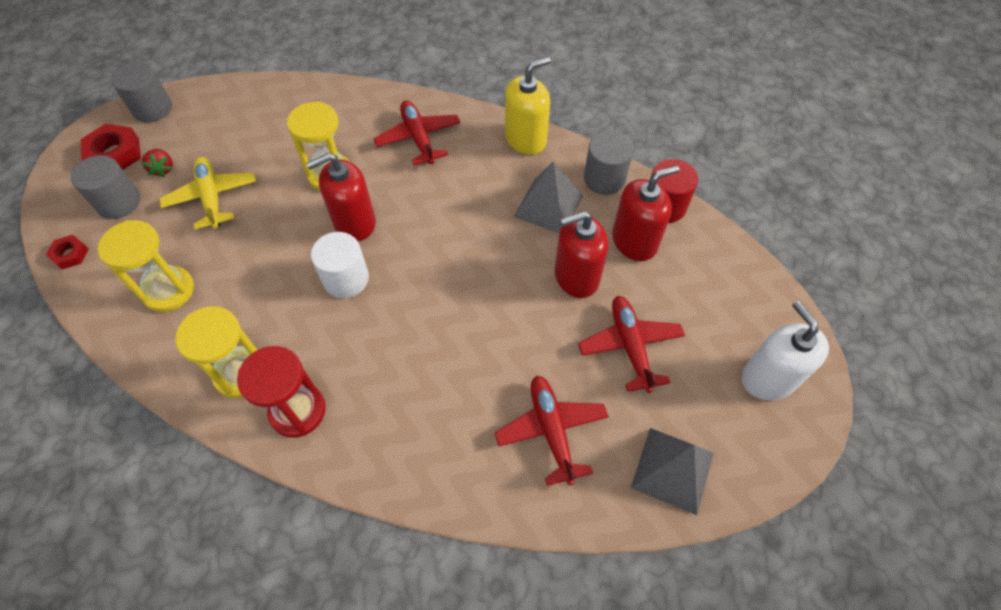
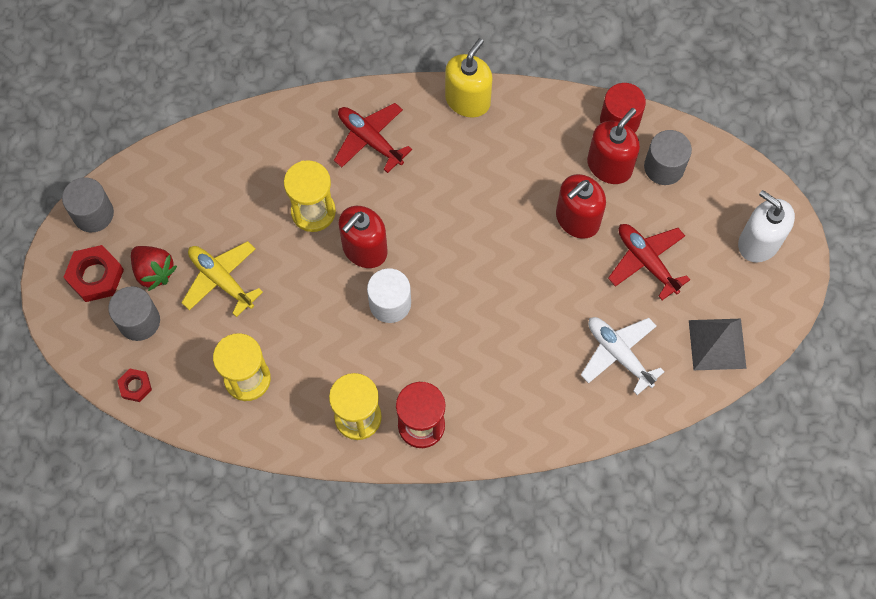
camera: 25 degrees left, 10 degrees up
(163, 169) = (154, 271): red strawberry -> red strawberry, size x1.54
(548, 206) = (522, 161): grey pyramid -> none
(551, 431) = (618, 354): red plane -> white plane
(604, 179) = (557, 114): grey cylinder -> grey cylinder (664, 167)

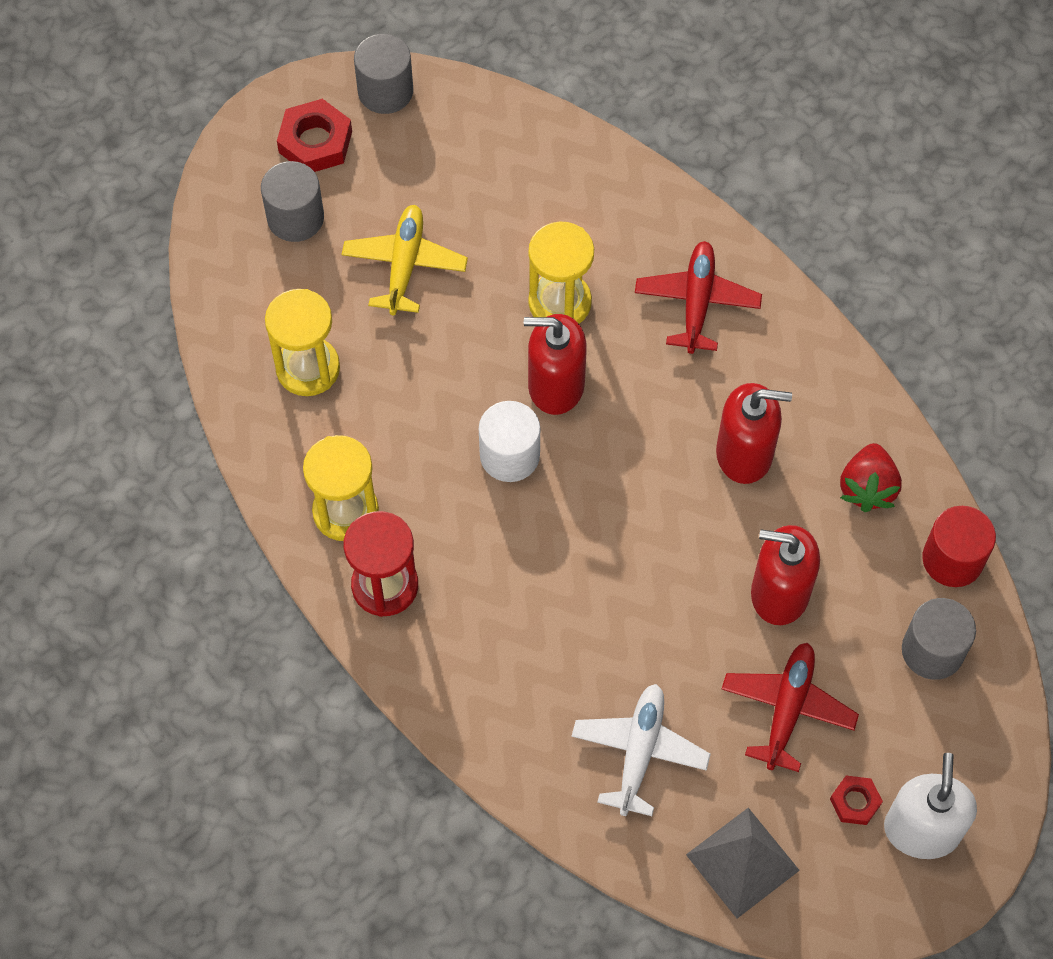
camera: 55 degrees right, 5 degrees down
(135, 386) = (218, 264): red nut -> red nut (855, 802)
(154, 271) = (364, 193): red strawberry -> red strawberry (867, 488)
(467, 100) = (835, 372): yellow soap dispenser -> none
(609, 166) = (881, 586): red soap dispenser -> red soap dispenser (744, 453)

